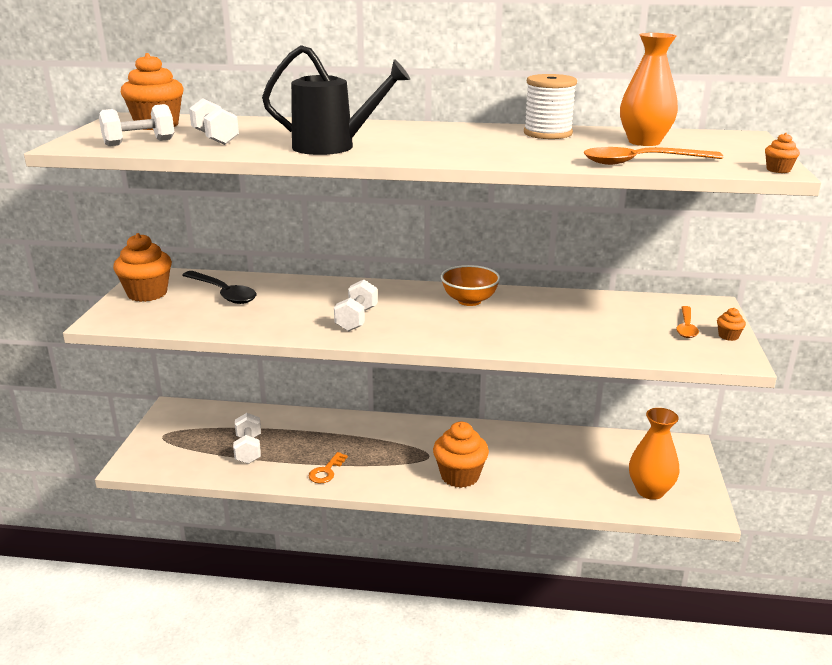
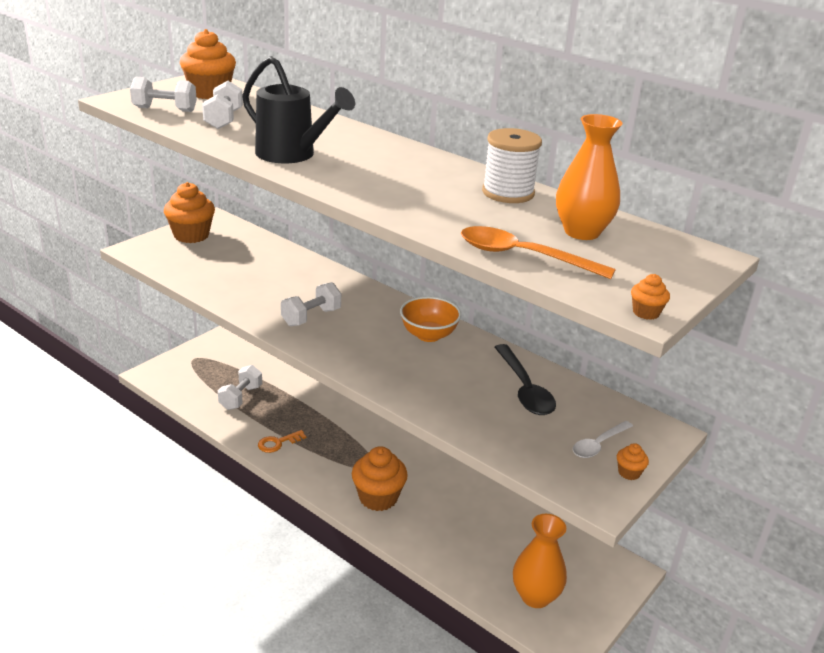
camera: 30 degrees right, 5 degrees up
(223, 293) = (243, 255): black spoon -> black spoon (524, 389)
(686, 327) = (598, 445): orange spoon -> white spoon

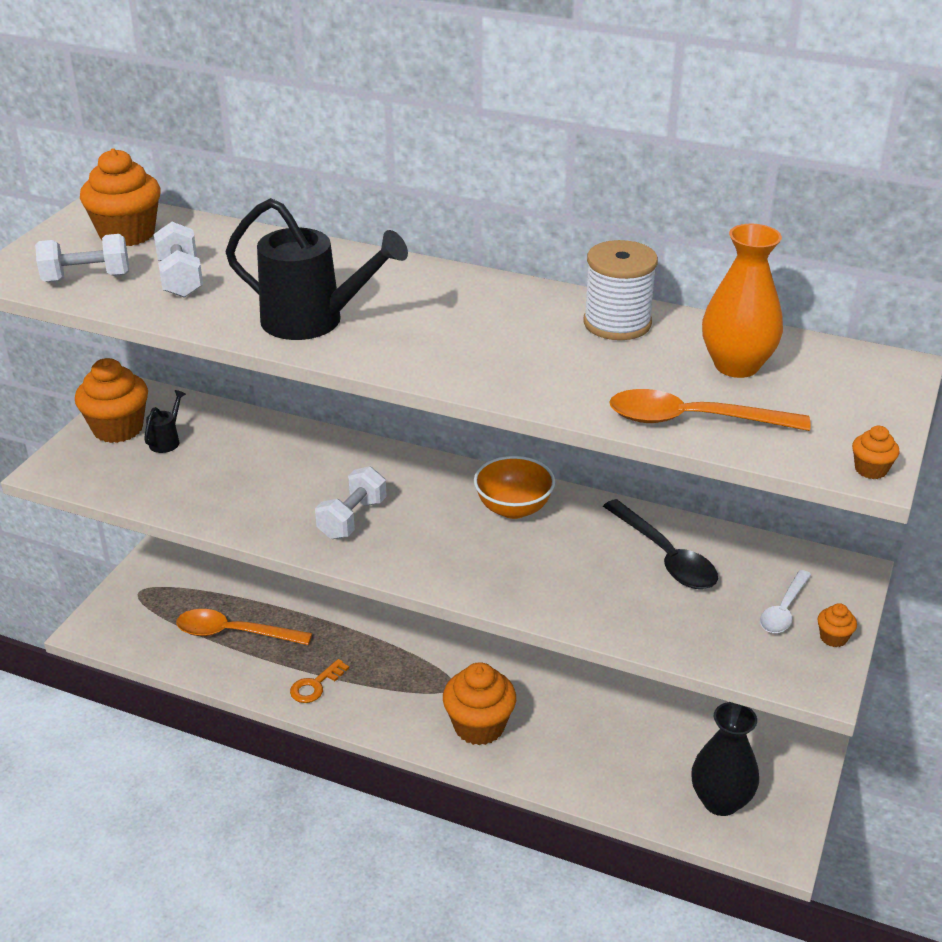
camera: 15 degrees left, 5 degrees up
(218, 248) = (167, 441): none -> black watering can
(241, 397) = (233, 633): white dumbbell -> orange spoon
(535, 596) = (720, 801): orange vase -> black vase

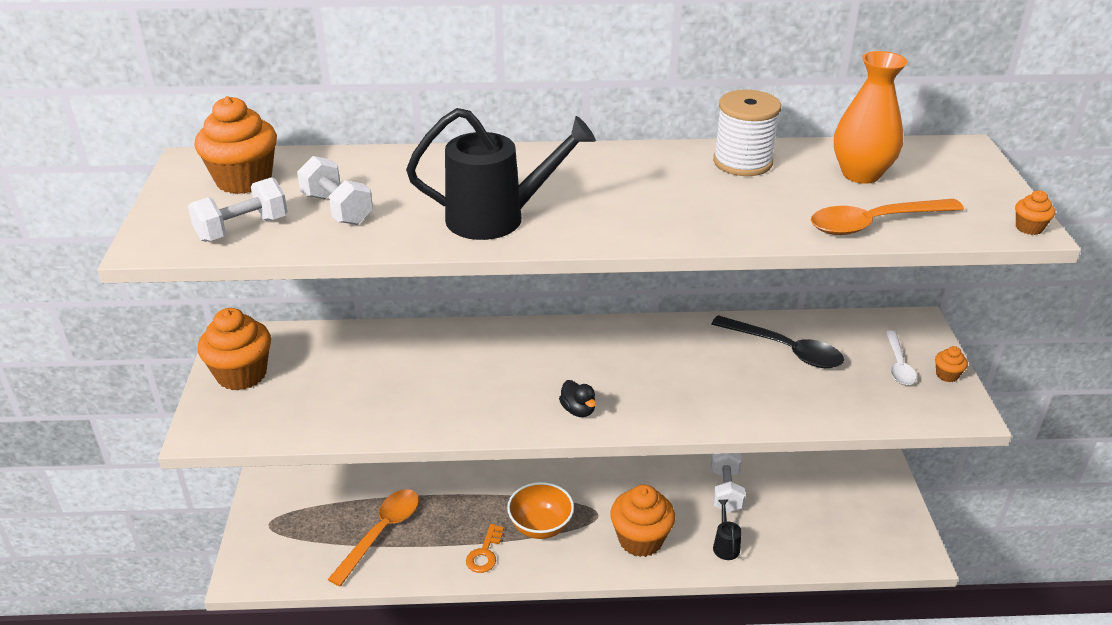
camera: 25 degrees left, 0 degrees up
(167, 441) = (298, 372): black watering can -> black watering can (725, 545)
(233, 633) = (382, 532): orange spoon -> orange spoon turned 135 degrees clockwise
(352, 519) = (520, 393): white dumbbell -> white dumbbell (725, 491)
(395, 552) = (578, 410): none -> black duck
(513, 508) = (643, 345): orange bowl -> orange bowl (540, 526)
(720, 801) = (853, 533): black vase -> none

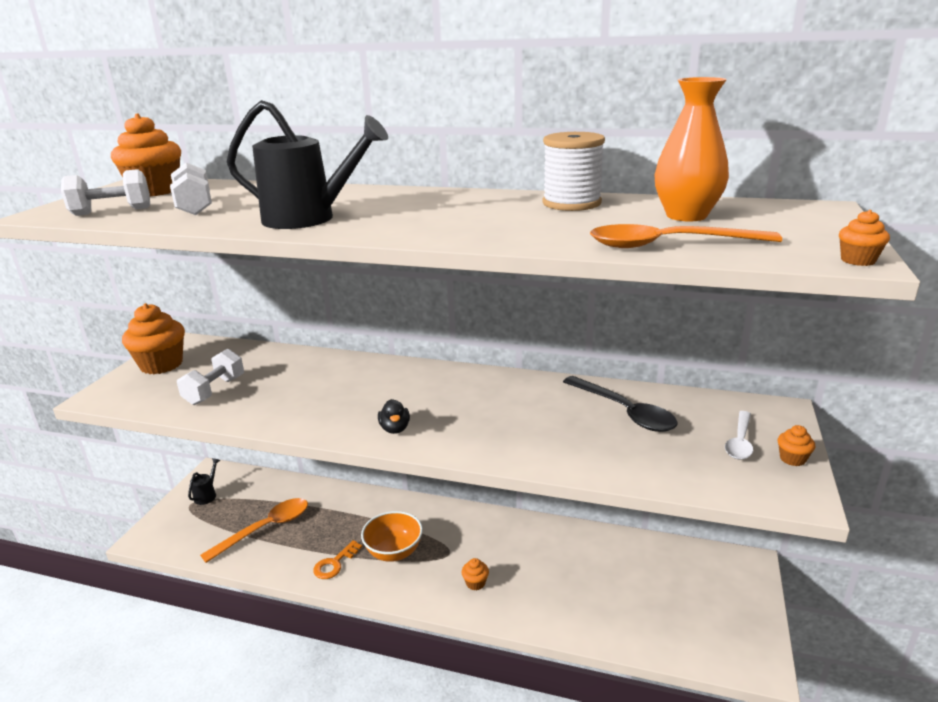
camera: 20 degrees right, 10 degrees down
(640, 539) = (475, 583): orange cupcake -> orange cupcake, size x0.45
(725, 491) = (577, 557): white dumbbell -> white dumbbell (215, 391)
(725, 545) = (553, 607): black watering can -> black watering can (207, 495)

